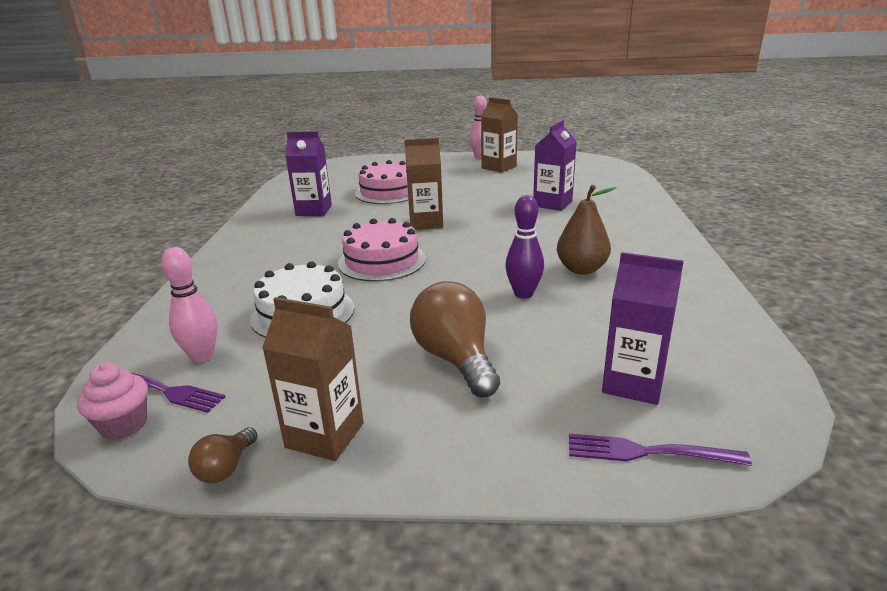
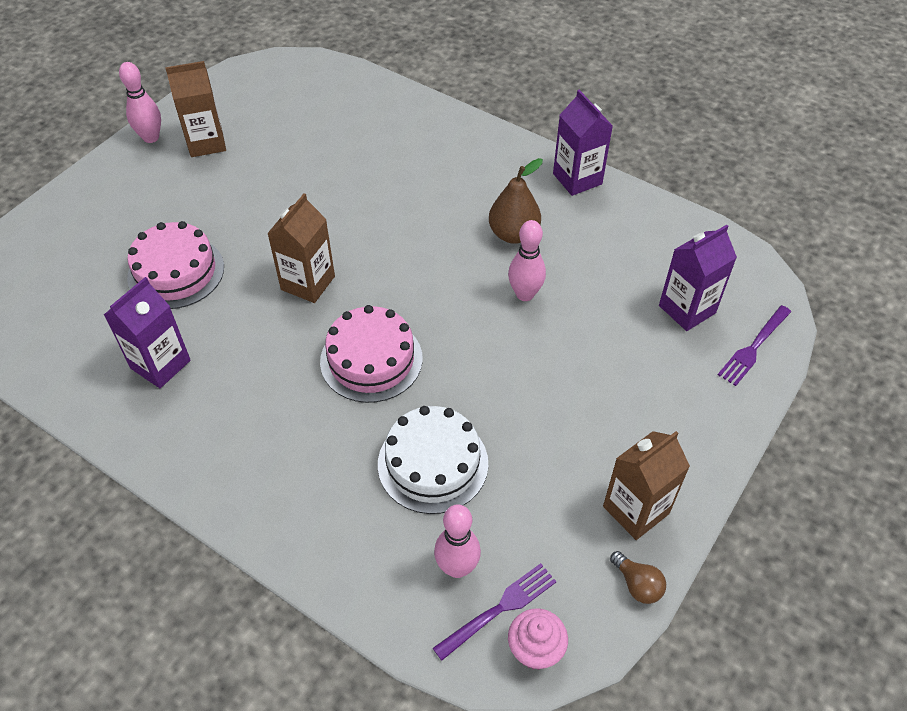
camera: 60 degrees left, 25 degrees up
(455, 359) = (591, 388): brown light bulb -> none
(523, 294) = (525, 294): purple bowling pin -> pink bowling pin
(552, 204) = (360, 167): purple carton -> purple carton (577, 179)

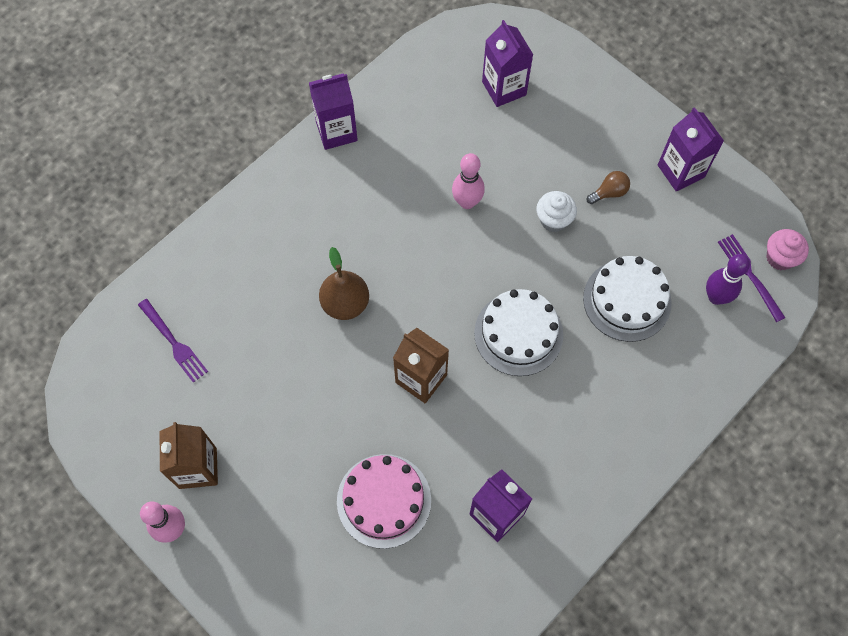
camera: 80 degrees left, 15 degrees up
(371, 359) = (518, 333): pink cake -> white cake
(457, 567) = (716, 297): pink bowling pin -> purple bowling pin
(513, 234) = (395, 197): brown pear -> brown pear (345, 303)
(524, 377) = (553, 220): none -> white cupcake
(636, 510) = (680, 171): brown carton -> purple carton
(637, 584) = (737, 185): brown light bulb -> brown light bulb (609, 192)
(754, 347) = (548, 55): purple fork -> purple fork (174, 342)

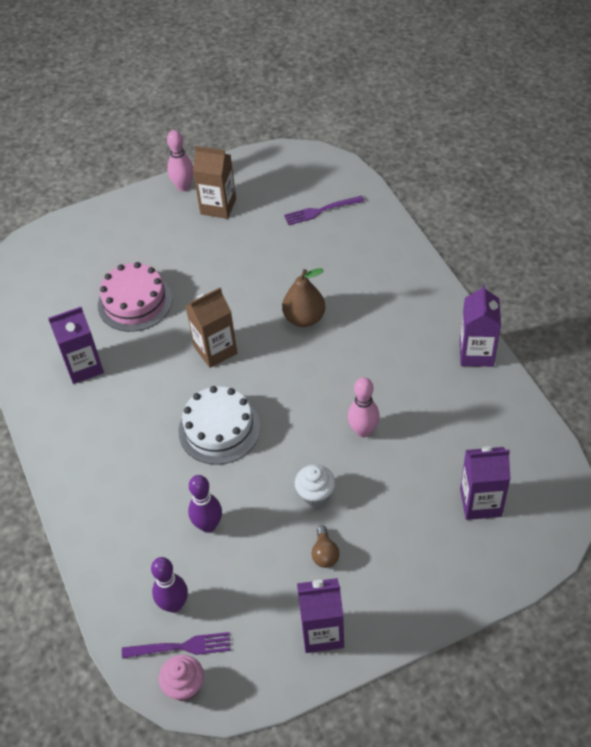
camera: 115 degrees right, 15 degrees down
(627, 300) = (208, 525): white cake -> purple bowling pin

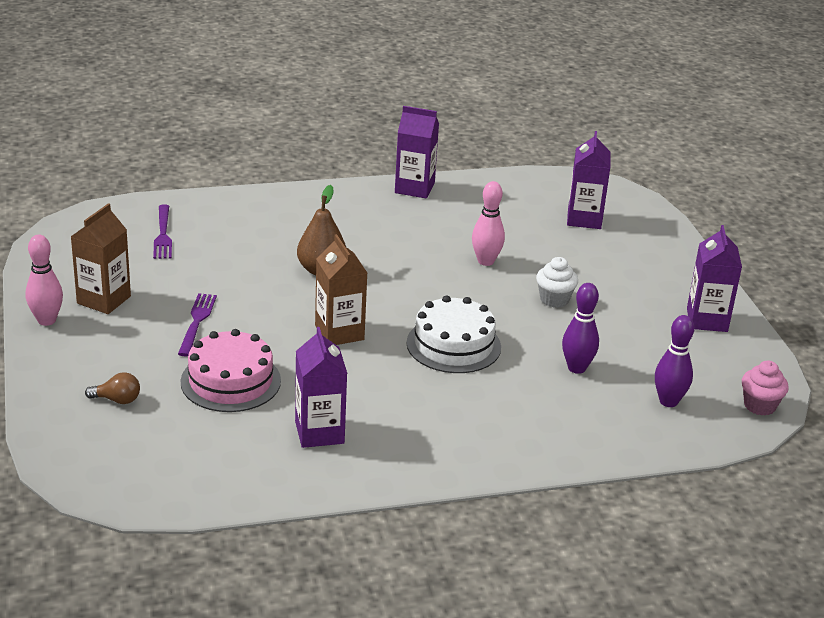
camera: 85 degrees left, 20 degrees down
(181, 647) = (717, 403): purple fork -> purple fork (197, 322)
(325, 554) = (623, 305): brown light bulb -> brown light bulb (117, 400)

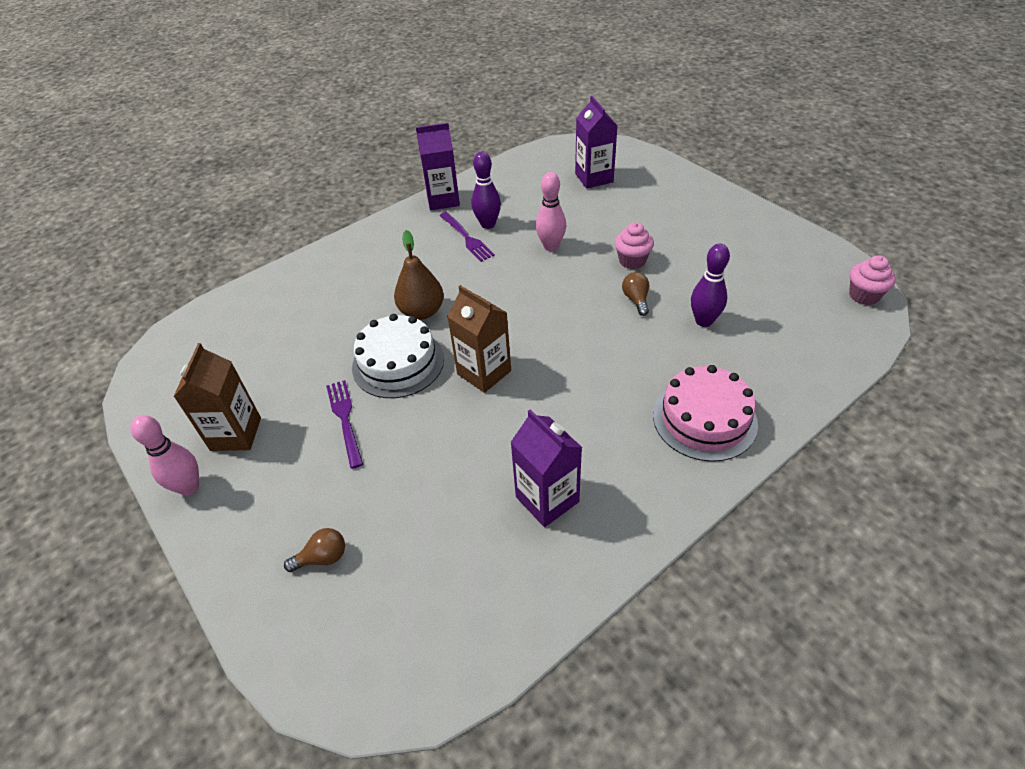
camera: 20 degrees left, 15 degrees up
(163, 234) = (252, 333): purple fork -> purple fork (466, 238)
(230, 381) = (422, 477): pink cake -> pink cake (704, 419)
(453, 345) = (589, 342): white cake -> white cake (398, 363)
(528, 330) = (636, 299): none -> brown light bulb
(554, 299) = (632, 261): white cupcake -> pink cupcake
(668, 401) = (798, 322): purple bowling pin -> purple bowling pin (488, 224)
(707, 320) = (756, 232): purple carton -> none

